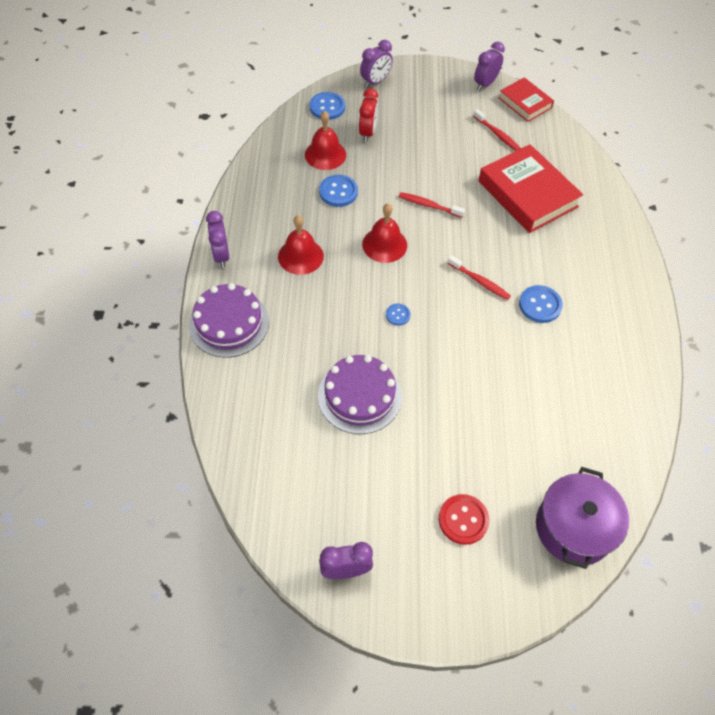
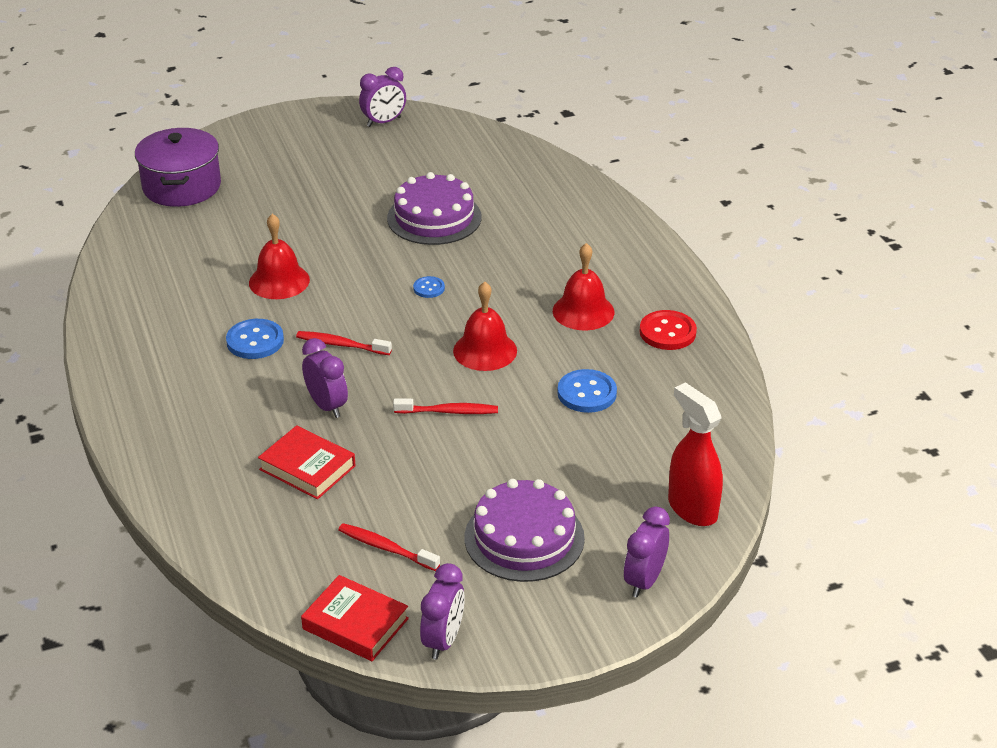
camera: 160 degrees right, 20 degrees down
(221, 255) = (679, 287): purple clock -> purple clock (327, 406)
(229, 323) = (615, 235): purple cake -> purple cake (524, 538)
(325, 154) = (641, 436): red bell -> red bell (279, 281)
(327, 107) = (692, 508): blue button -> red spray bottle
(367, 132) = (600, 487): red clock -> none
(463, 520) = (290, 168): red button -> red button (667, 332)
(527, 194) = (307, 468): red book -> red book, size x0.58

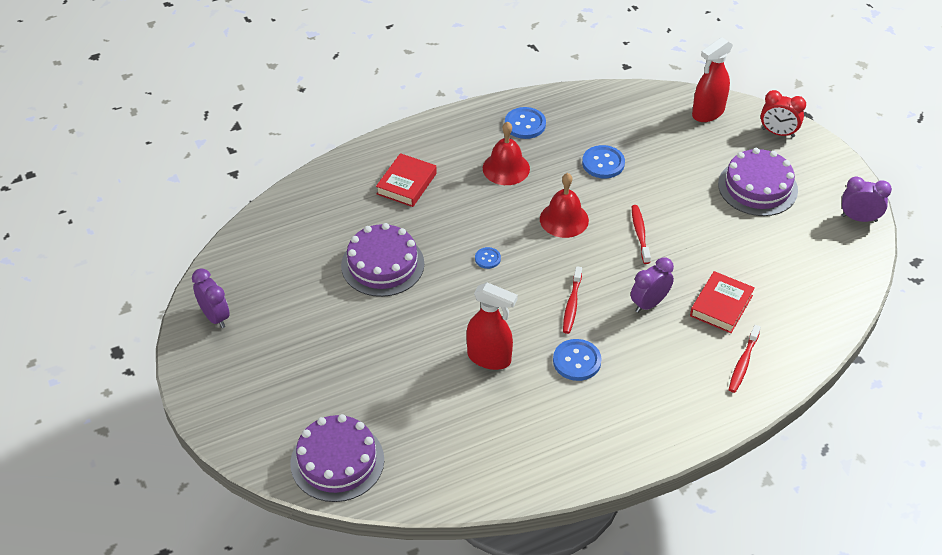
camera: 95 degrees left, 10 degrees up
(182, 186) = (337, 461): purple pot -> purple cake
(279, 281) = (489, 358): red bell -> red spray bottle
(355, 624) = (860, 261): red book -> red book (406, 184)
(386, 548) = (788, 253): red toothbrush -> red toothbrush (743, 363)
(644, 581) = (778, 133): purple clock -> red clock
(667, 332) = (525, 124): red button -> blue button

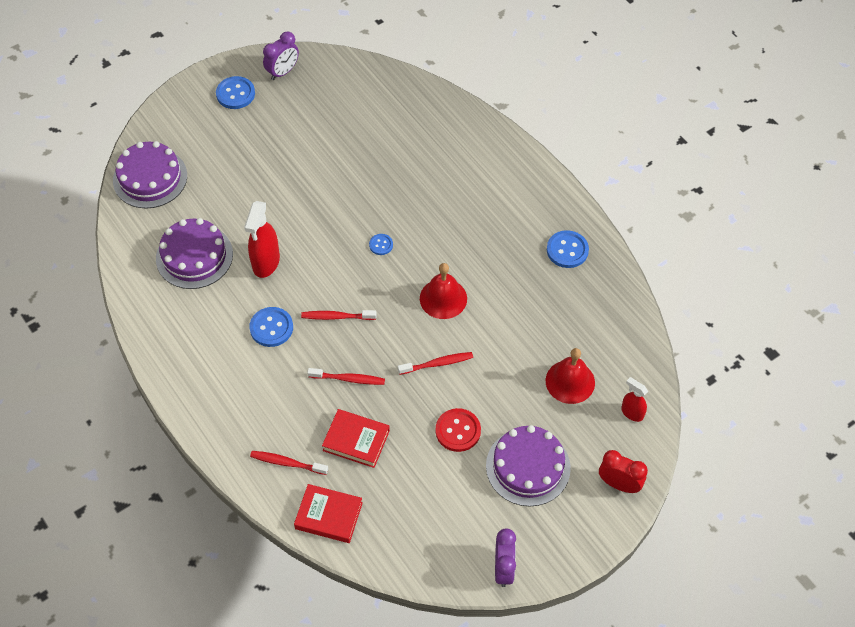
camera: 80 degrees right, 10 degrees up
(382, 264) = (359, 170): purple cake -> purple cake (194, 256)
(406, 184) = (461, 170): red book -> red book (328, 516)
(506, 168) = (501, 243): red bell -> red bell (570, 381)
(603, 163) = (528, 323): blue button -> blue button (235, 94)
(649, 304) = (348, 379): purple clock -> red toothbrush
(707, 113) = (632, 413): red spray bottle -> red spray bottle, size x0.58
(716, 229) = (458, 431): none -> red button
(778, 133) = (619, 484): red clock -> red clock turned 105 degrees clockwise

